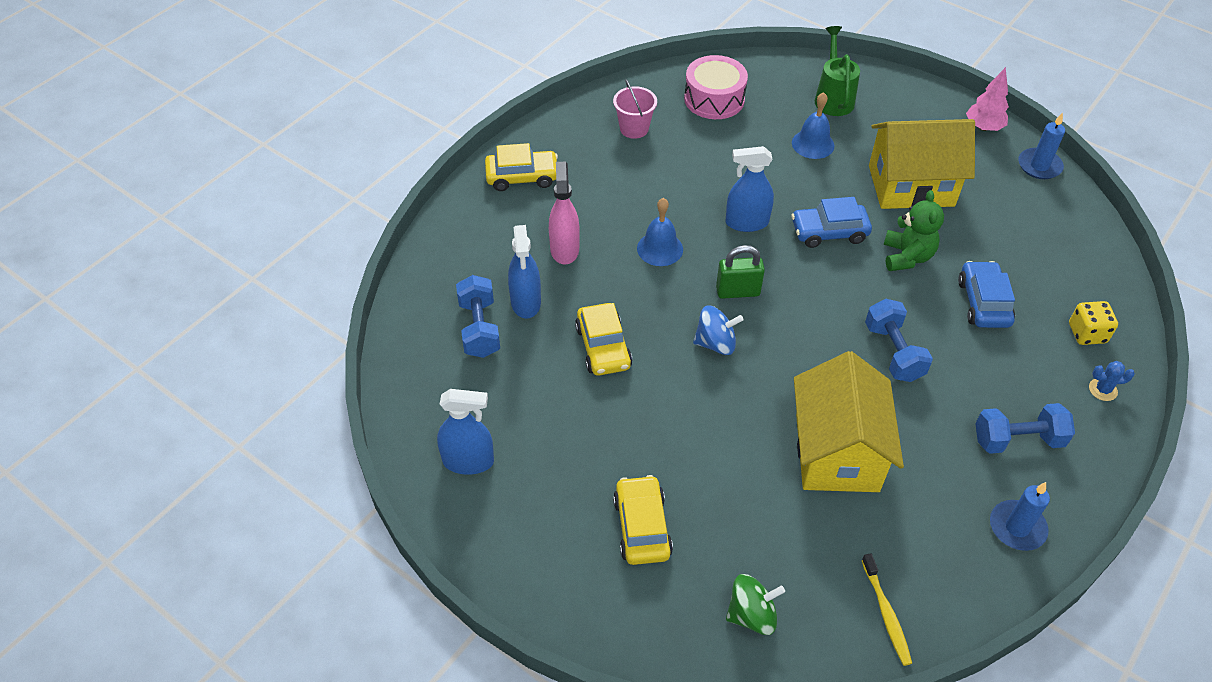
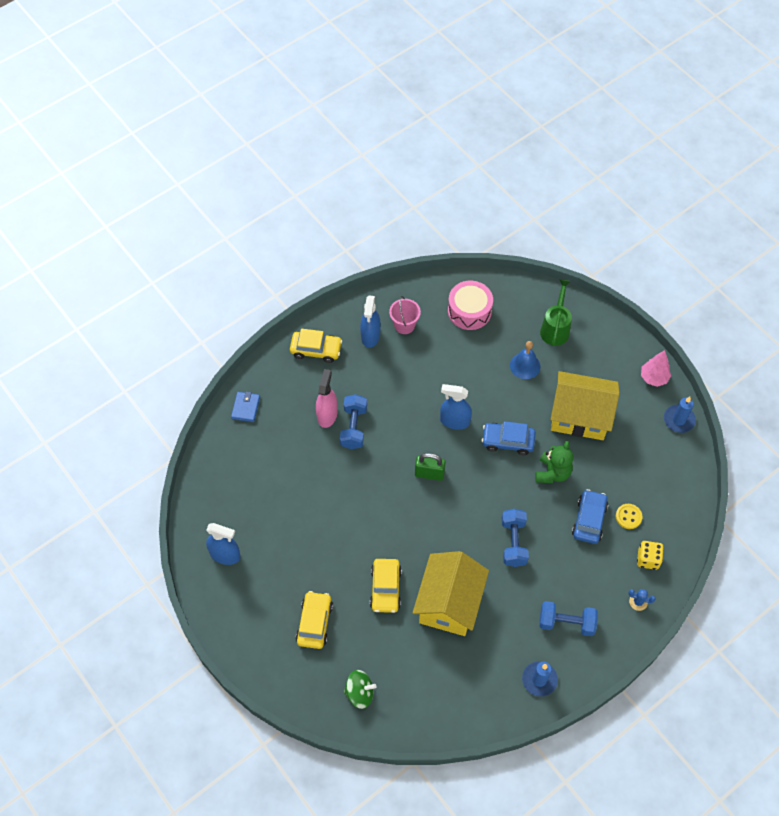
camera: 15 degrees right, 10 degrees up
(442, 263) = (246, 408): none -> blue wallet
(479, 328) = (256, 463): blue dumbbell -> blue dumbbell (353, 427)
(526, 302) = (290, 450): blue spray bottle -> blue spray bottle (370, 336)
(603, 347) = (329, 495): yellow car -> yellow car (385, 588)
(660, 248) = (389, 429): blue bell -> none
(715, 343) = (401, 509): blue spinning top -> none
(886, 614) = (437, 712): yellow toothbrush -> none
(1034, 288) = (628, 517): none -> yellow button

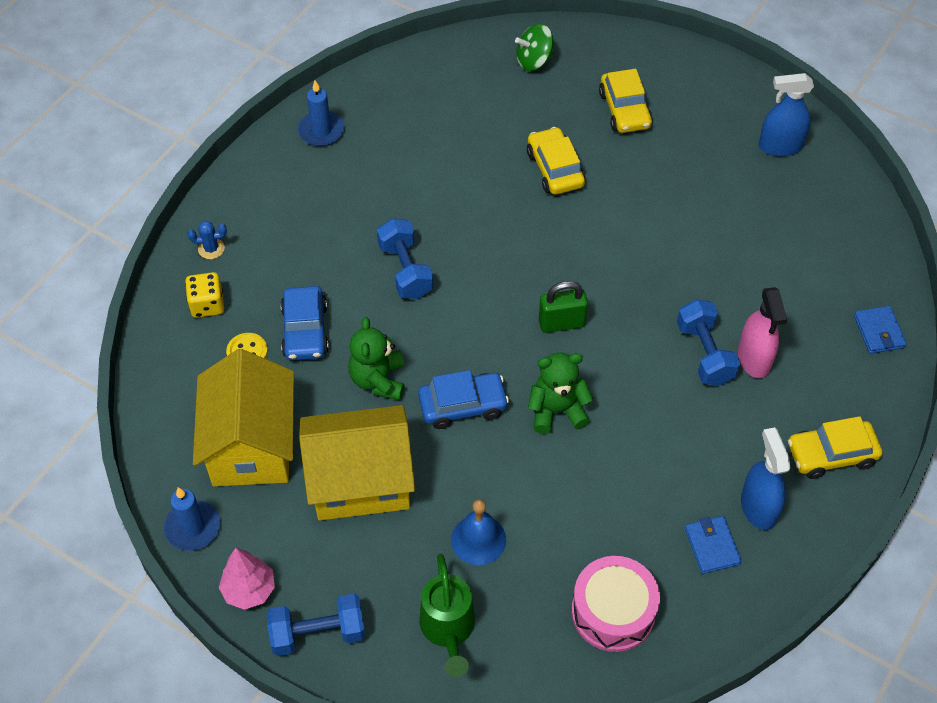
camera: 160 degrees right, 5 degrees down
(404, 325) = (712, 546): pink bucket -> blue wallet
(449, 603) = (465, 176): yellow house -> yellow house (251, 445)
(454, 421) = (557, 410): blue spray bottle -> green teddy bear
(566, 623) = (303, 198): blue dumbbell -> blue dumbbell (318, 633)

